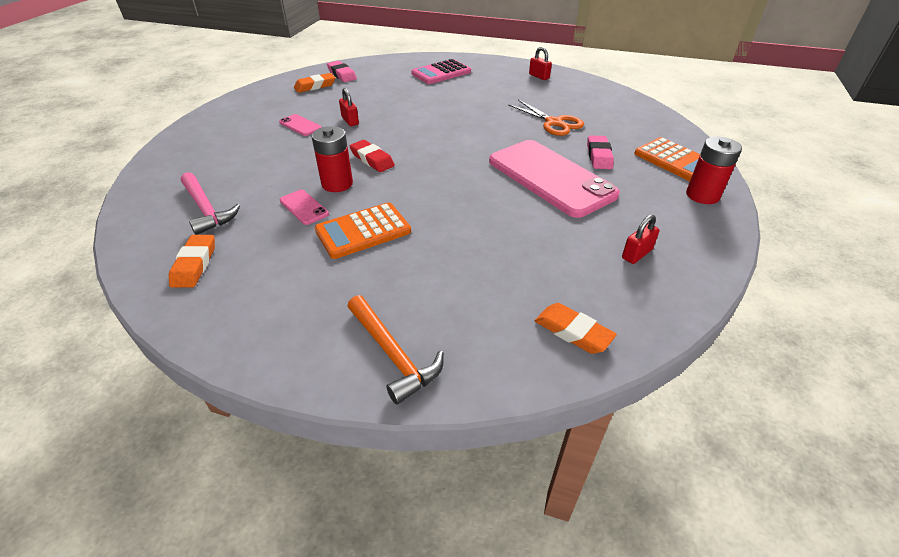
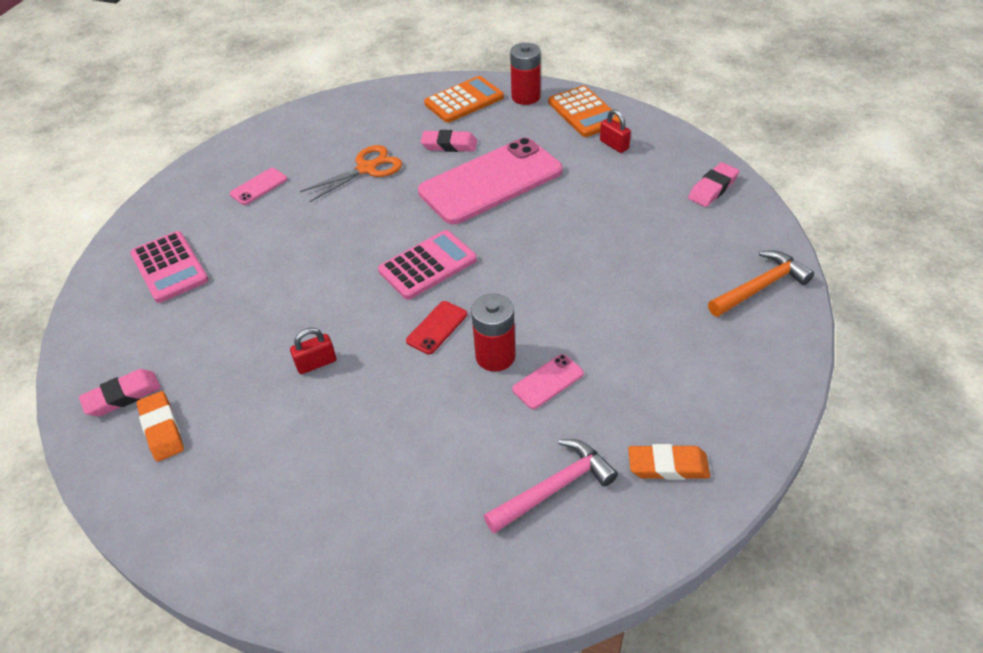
camera: 85 degrees left, 5 degrees up
(300, 125) = (318, 424): pink phone -> pink phone (259, 187)
(363, 231) = (593, 321): orange calculator -> orange calculator (584, 112)
(372, 159) = (437, 327): red eraser -> red phone
(439, 153) = (427, 265): none -> pink calculator
(539, 76) = (224, 170): red padlock -> none
(573, 332) = (713, 188): orange eraser -> pink eraser

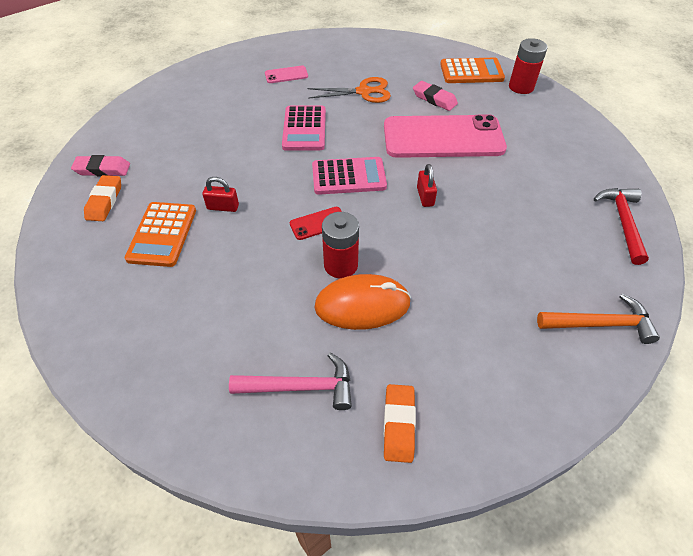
camera: 30 degrees right, 5 degrees up
(170, 267) = (193, 103): pink calculator -> pink calculator (304, 129)
(548, 381) = (362, 305): pink phone -> orange mouse
(584, 112) = (559, 116): orange calculator -> orange calculator (162, 234)
(614, 145) = (563, 151): red padlock -> red padlock (425, 196)
(668, 466) = (399, 424): orange eraser -> orange eraser turned 60 degrees clockwise
(713, 188) = (623, 222): pink eraser -> red hammer

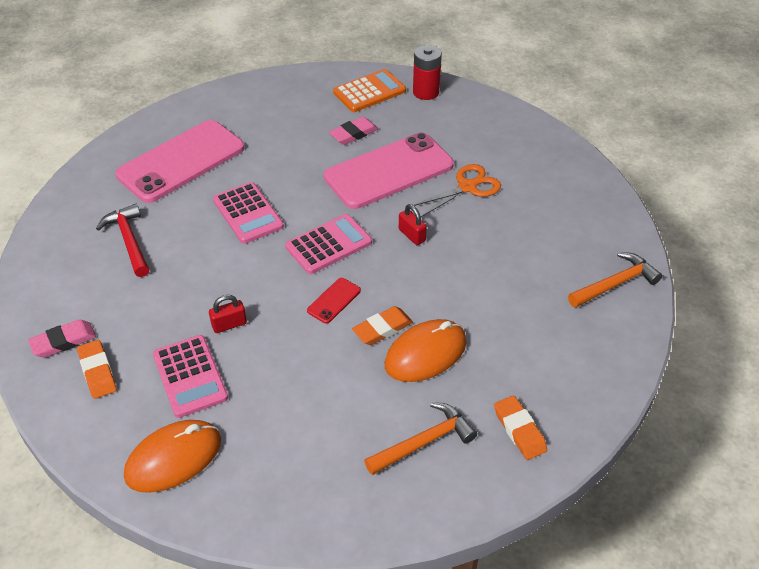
camera: 30 degrees left, 5 degrees down
(97, 293) = (173, 458): none -> orange mouse
(162, 234) = (190, 376): orange calculator -> pink calculator
(286, 75) = (181, 161): pink phone -> pink phone, size x2.49
(300, 387) = (424, 442): pink hammer -> orange hammer
(341, 265) = (382, 329): red battery -> orange eraser
(364, 92) = (278, 151): orange scissors -> orange scissors (467, 187)
(434, 99) = (353, 134): pink eraser -> pink eraser turned 45 degrees counterclockwise
(623, 222) = (585, 192): red hammer -> red hammer (129, 240)

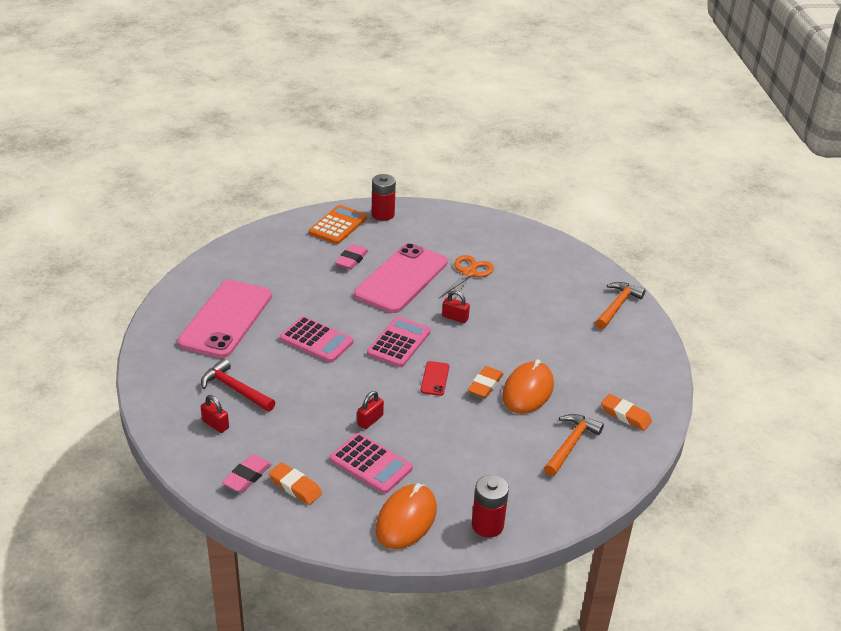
camera: 30 degrees left, 10 degrees down
(81, 272) = (215, 424): none -> red padlock
(252, 504) = (487, 525): none -> red battery

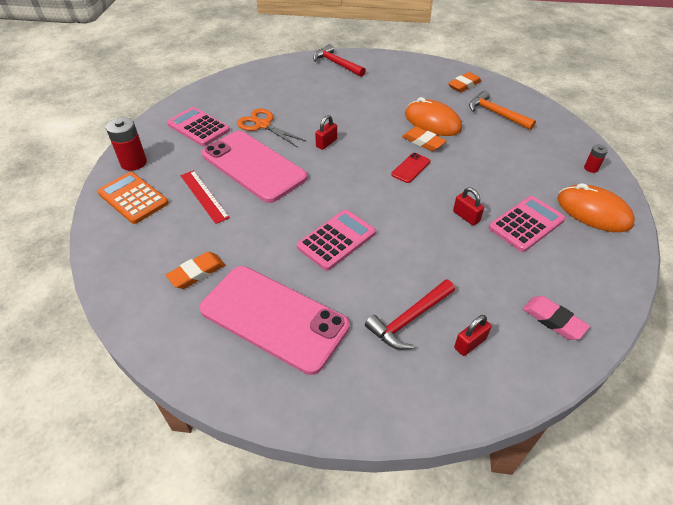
camera: 75 degrees left, 10 degrees up
(295, 487) = (563, 282): orange eraser -> orange eraser (197, 273)
(351, 260) = (204, 196): pink eraser -> red ruler
(398, 343) = (354, 182): pink calculator -> pink calculator (198, 127)
(435, 378) = (411, 168): red phone -> red phone turned 75 degrees counterclockwise
(487, 525) = (591, 168): red battery -> red battery, size x0.54
(617, 306) = (337, 64): orange hammer -> red hammer

